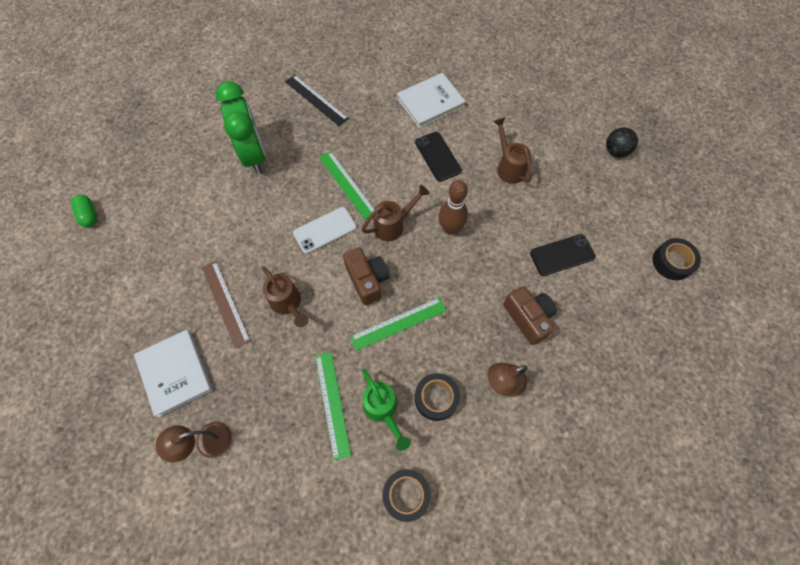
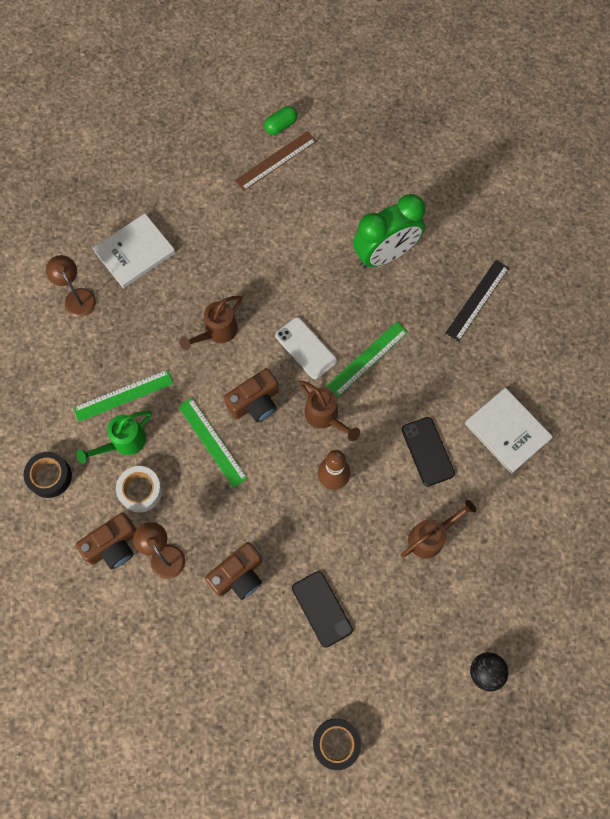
camera: 80 degrees right, 5 degrees up
(225, 303) = (209, 275): brown ruler -> brown ruler (276, 161)
(436, 398) = (140, 491): black tape -> white tape
(437, 156) = (427, 451): black phone -> black phone turned 75 degrees counterclockwise
(488, 432) = (113, 545): none -> brown camera

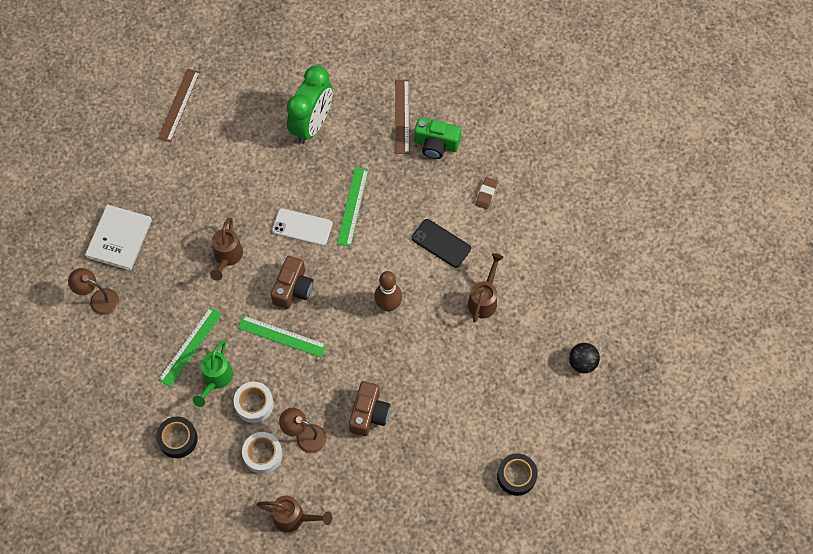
camera: 35 degrees left, 5 degrees down
(113, 545) = (263, 454): brown camera -> white tape
(281, 126) = (163, 76): green capsule -> none
(322, 609) = (444, 396): black phone -> none
(325, 417) = (351, 266): brown watering can -> brown watering can (293, 517)
(477, 300) = (402, 116): black ruler -> brown ruler
(491, 349) = (436, 144): none -> green camera
(507, 431) = (486, 194): white book -> brown eraser

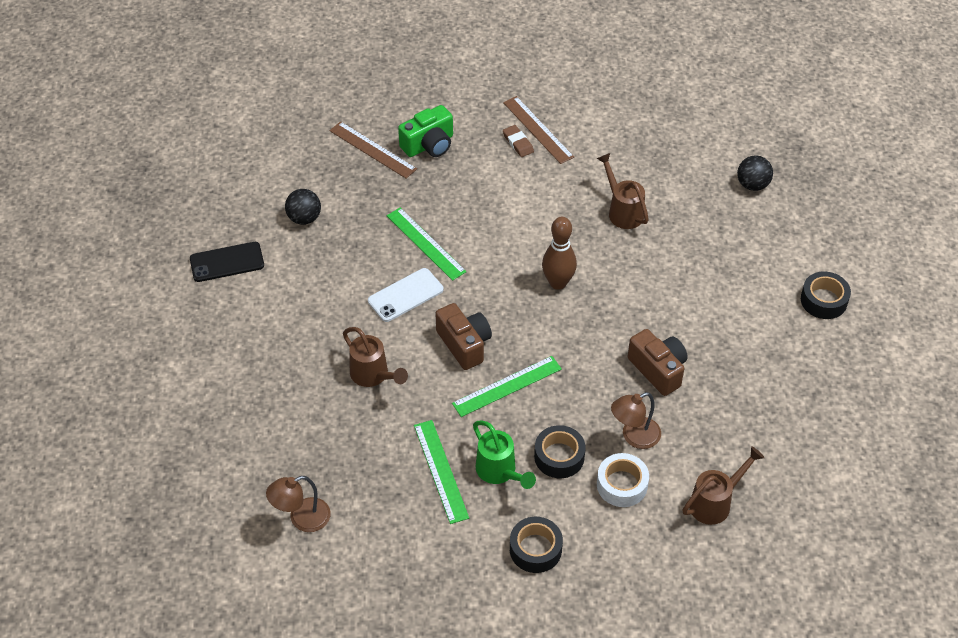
camera: 50 degrees left, 15 degrees down
(119, 239) = (252, 454): white book -> none
(179, 105) = (159, 307): brown ruler -> brown ruler (538, 129)
(254, 404) = (559, 456): white tape -> black tape
(312, 124) = (304, 218): green clock -> black ball
(441, 243) = (534, 205): black phone -> black phone (227, 262)

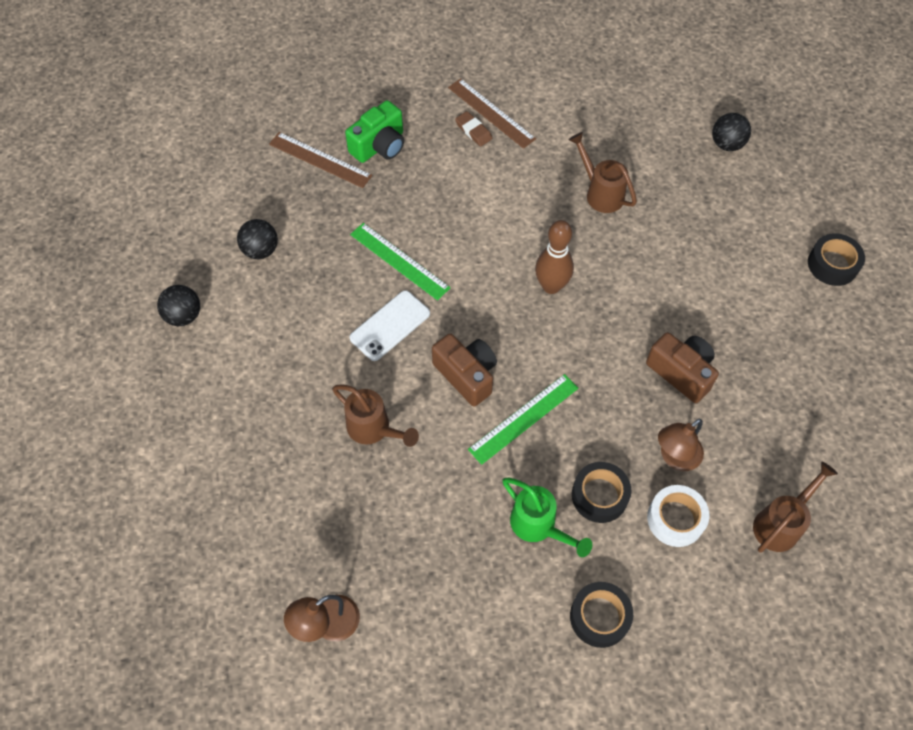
camera: 10 degrees left, 10 degrees up
(227, 262) = (184, 316): black phone -> black ball
(440, 471) = (472, 536): green ruler -> none

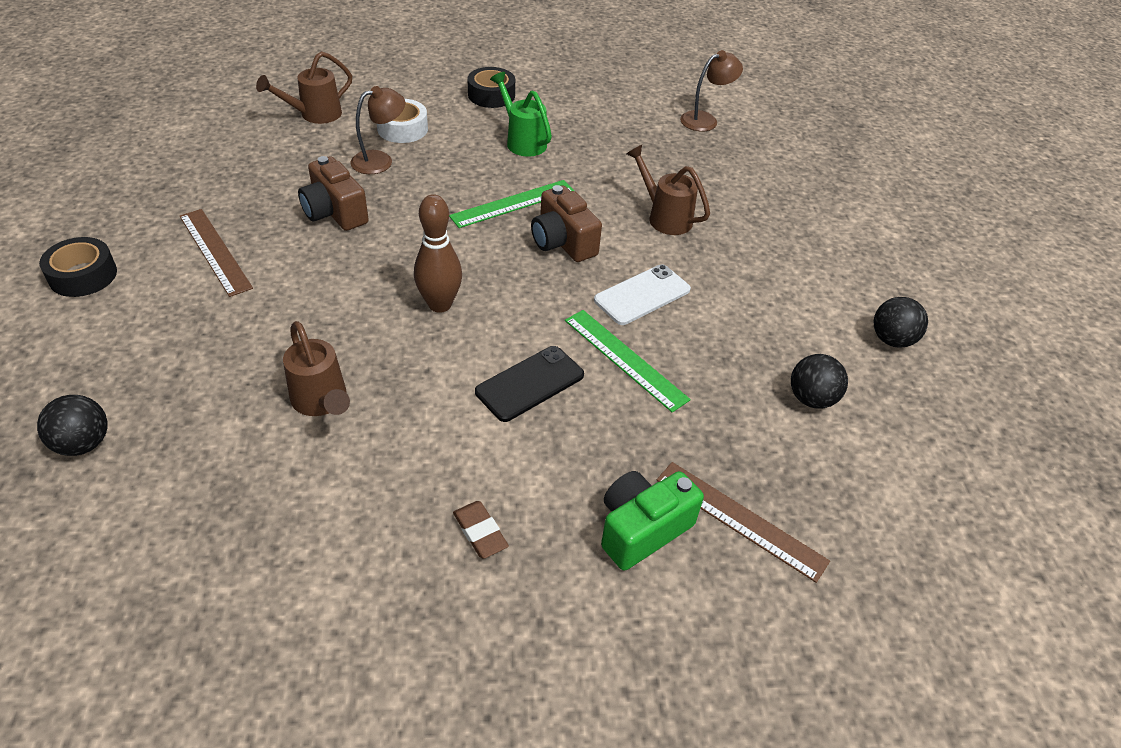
camera: 175 degrees left, 15 degrees down
(465, 229) = (530, 383): none -> black phone
(491, 113) = (439, 562): brown ruler -> brown ruler (214, 251)
(599, 495) = (461, 149): black tape -> none

